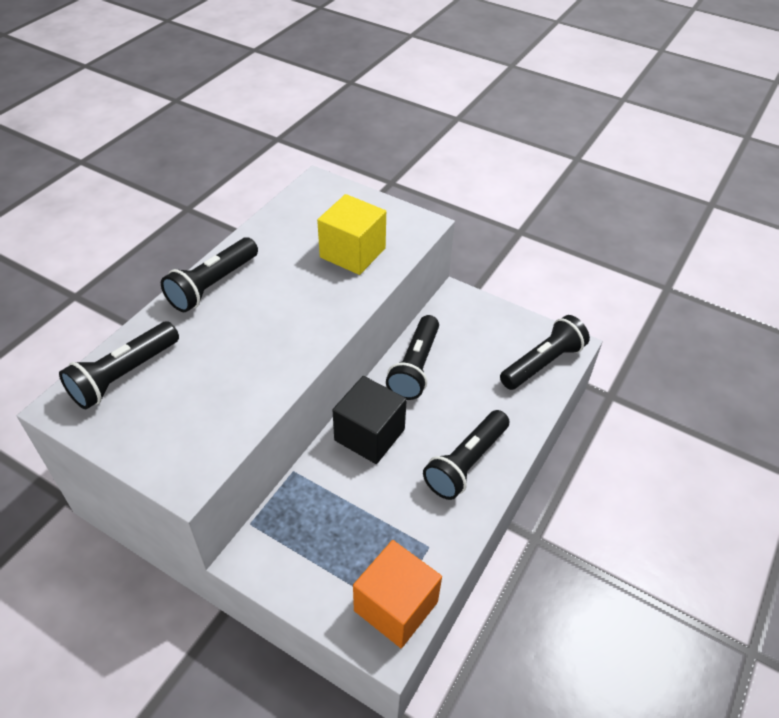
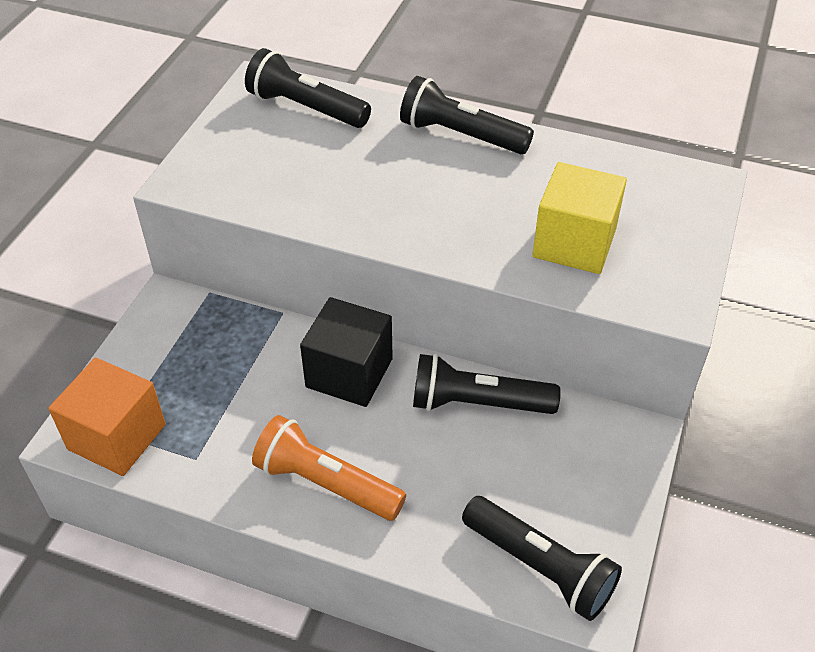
camera: 80 degrees right, 0 degrees up
(466, 463) = (326, 483): black flashlight -> orange flashlight

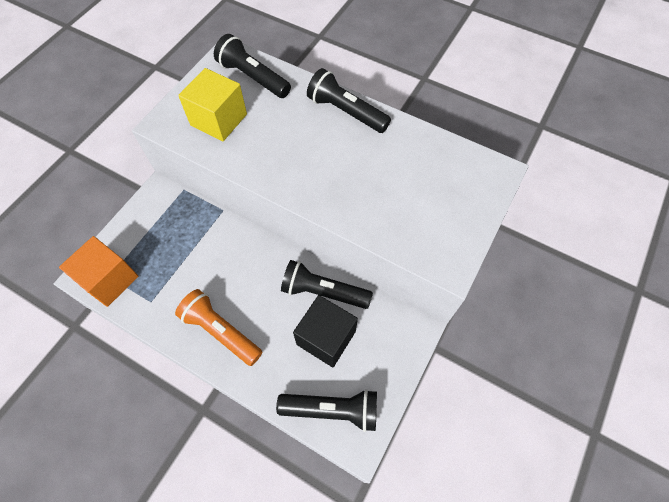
camera: 10 degrees right, 15 degrees up
(349, 373) = (252, 258): black cube -> black cube (326, 337)
(540, 567) = (332, 410): black flashlight -> black flashlight turned 45 degrees counterclockwise
(574, 243) = (397, 206): yellow cube -> yellow cube (219, 119)

